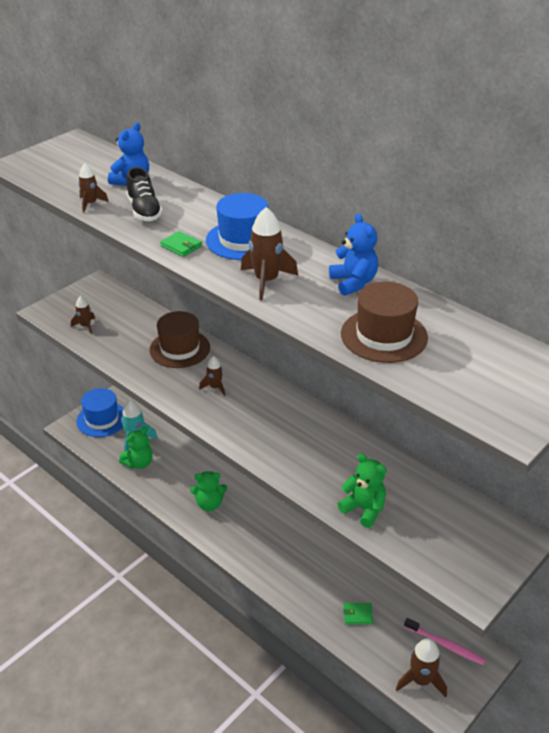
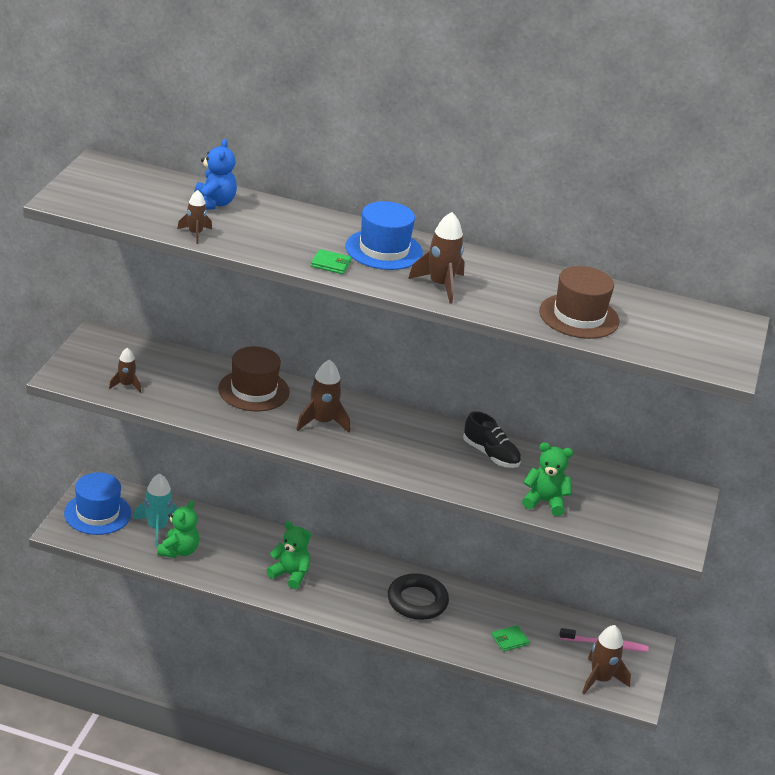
camera: 30 degrees left, 5 degrees down
(144, 211) = (259, 233): black shoe -> black shoe (490, 455)
(209, 504) = (290, 574): green teddy bear -> green teddy bear turned 120 degrees counterclockwise
(215, 387) = (322, 422): brown rocket -> brown rocket, size x1.66
(298, 555) = (417, 601): none -> black ring
(353, 283) = (517, 275): blue teddy bear -> none

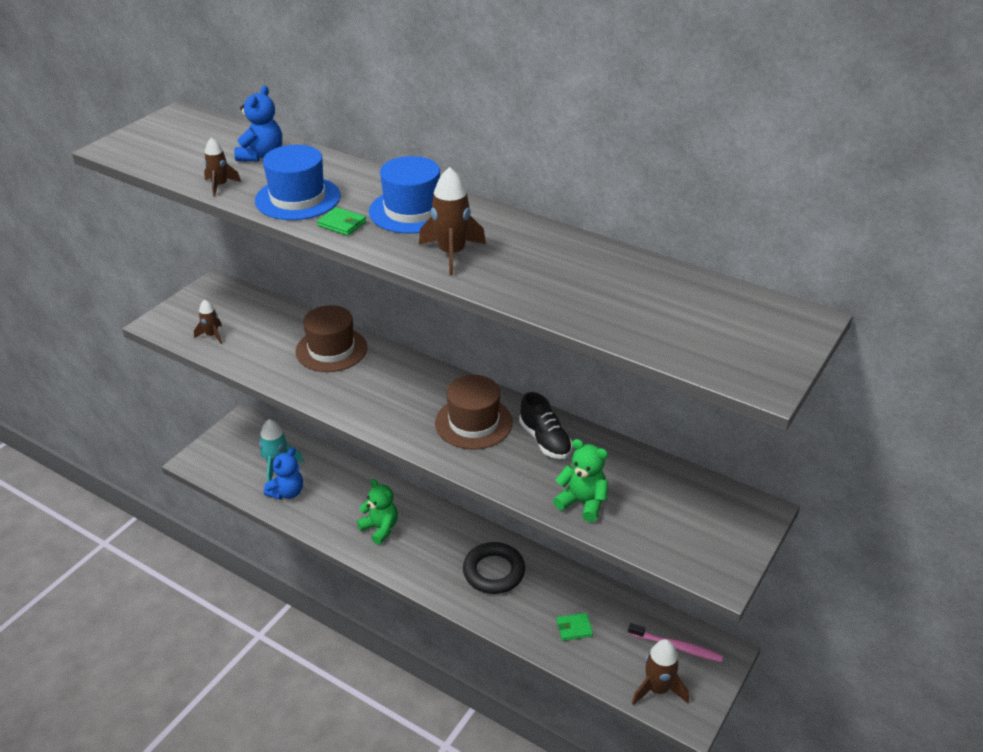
camera: 20 degrees right, 5 degrees up
(97, 513) = (232, 447): blue hat -> blue hat (298, 198)
(179, 551) = (287, 492): green teddy bear -> blue teddy bear
(322, 422) = (383, 388): brown rocket -> none
(579, 316) = (599, 300): brown hat -> brown hat (473, 423)

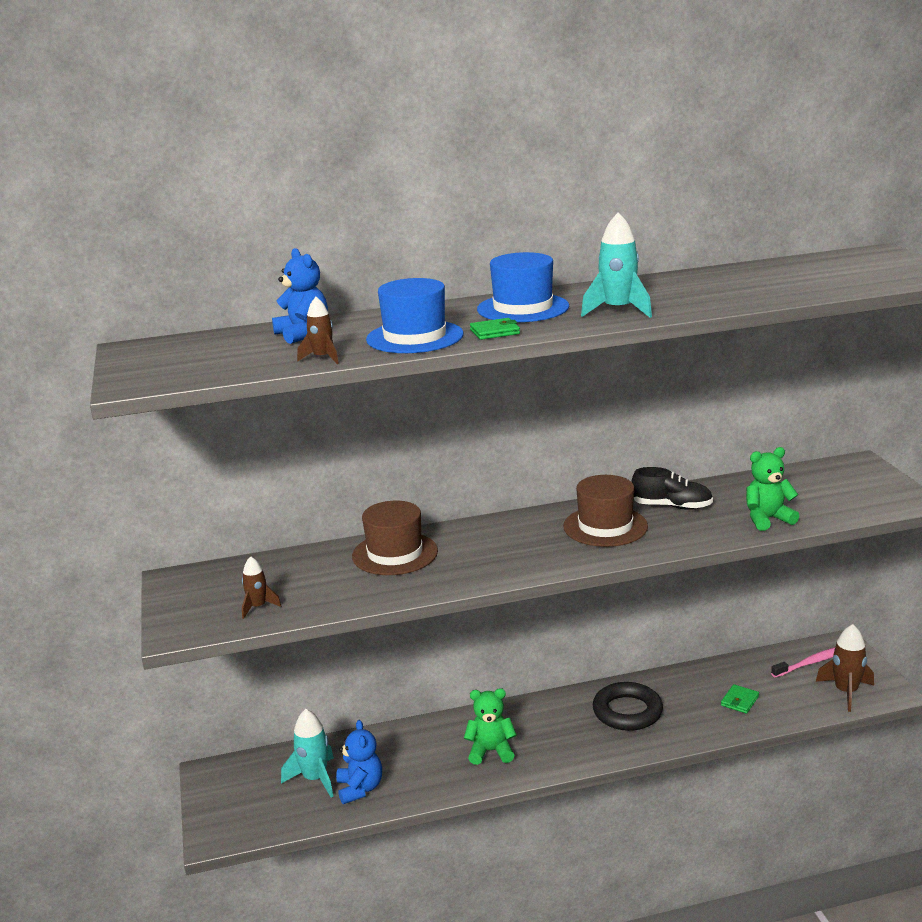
camera: 45 degrees left, 15 degrees down
(451, 254) = (618, 310): brown rocket -> turquoise rocket

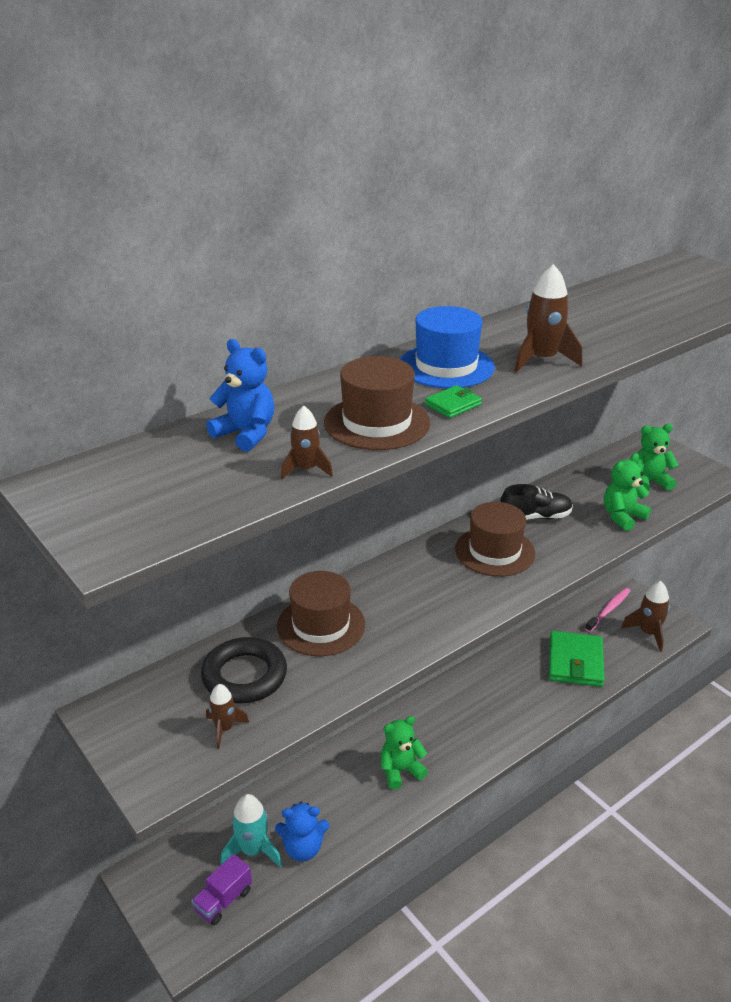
camera: 25 degrees left, 10 degrees up
(267, 808) = (223, 900): none -> purple truck
(360, 788) = (303, 848): blue teddy bear -> blue teddy bear turned 120 degrees clockwise
(415, 337) = (377, 423): blue hat -> brown hat
(618, 310) = (542, 360): turquoise rocket -> brown rocket
(627, 712) = (493, 696): black ring -> black ring (244, 676)
(739, 701) = (575, 662): green wallet -> green wallet, size x2.17
(825, 496) = (649, 482): none -> green teddy bear

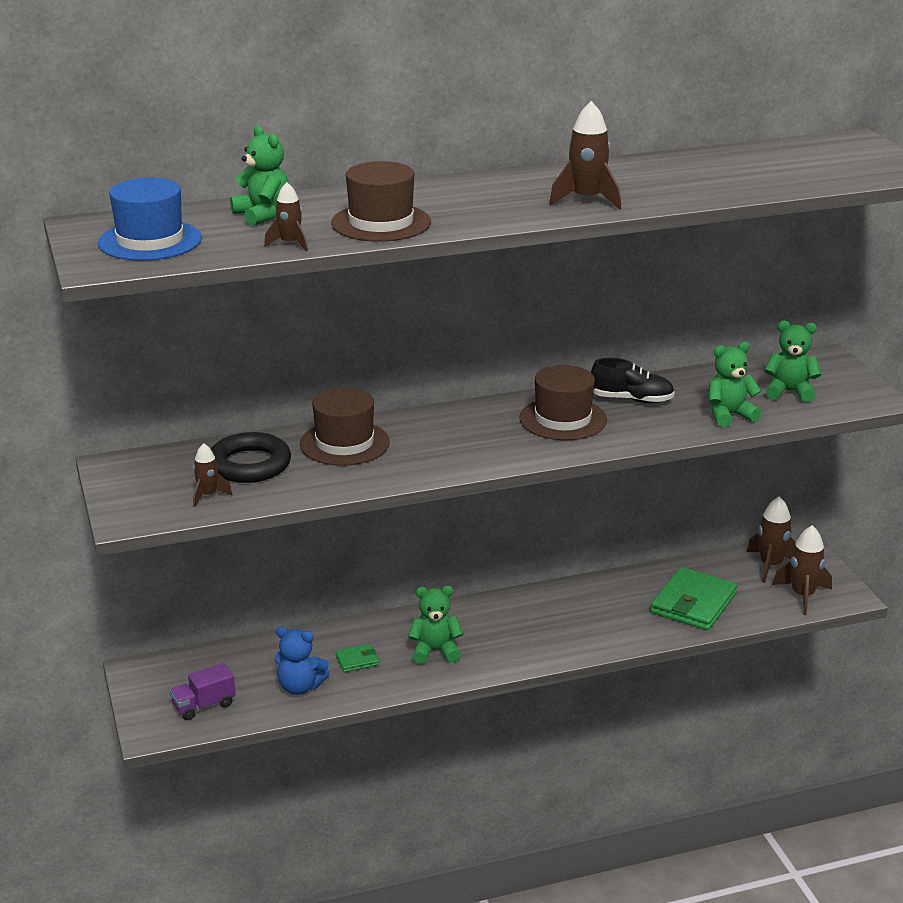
camera: 20 degrees right, 5 degrees down
(246, 434) = (263, 215): blue teddy bear -> green teddy bear
(253, 850) = (251, 677): turquoise rocket -> none
(446, 366) = (488, 192): blue hat -> blue hat (150, 241)
(453, 404) = (462, 220): green wallet -> green wallet (357, 660)
(609, 610) = (770, 565): pink toothbrush -> brown rocket

